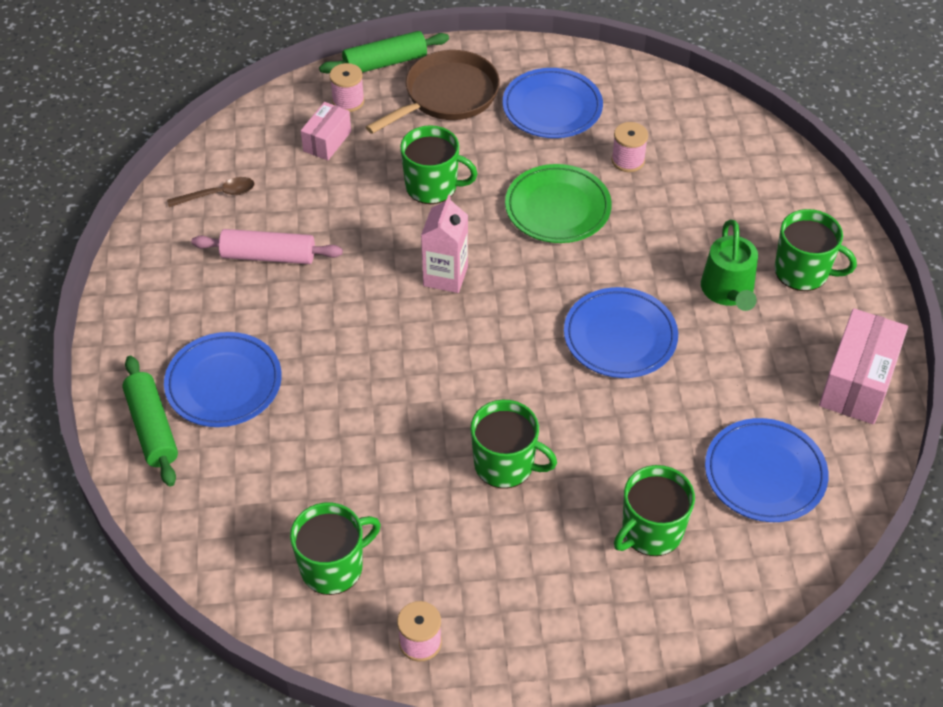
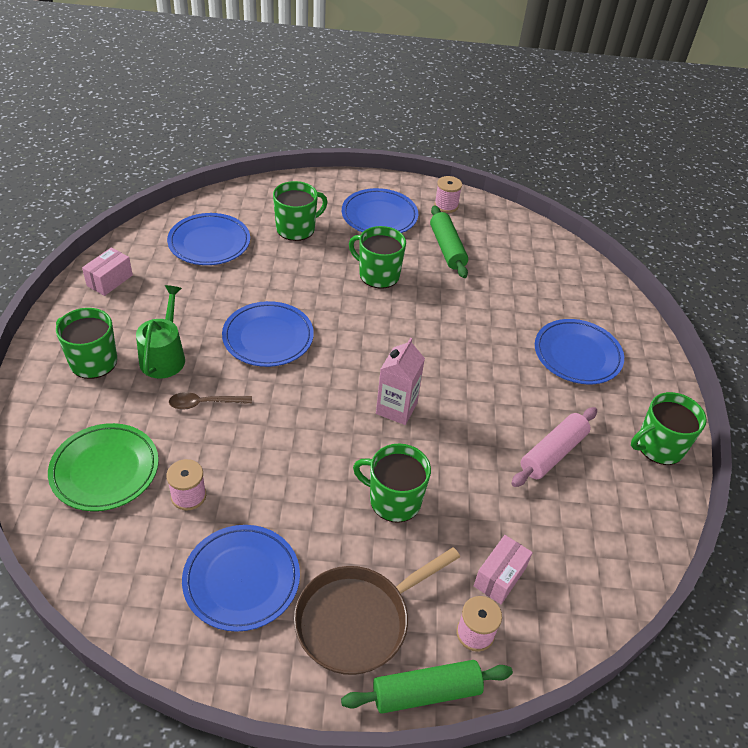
camera: 175 degrees left, 5 degrees down
(152, 428) = (625, 335): green rolling pin -> green rolling pin (447, 248)
(218, 194) = (609, 528): brown spoon -> brown spoon (204, 403)
(268, 256) = (552, 453): pink rolling pin -> pink rolling pin turned 60 degrees counterclockwise
(333, 566) = (495, 243): green mug -> green mug (659, 446)
(529, 589) = (379, 216): none -> blue plate
(557, 208) = (278, 455): green plate -> green plate (105, 470)
(857, 382) = (110, 280): pink box -> pink box, size x0.60

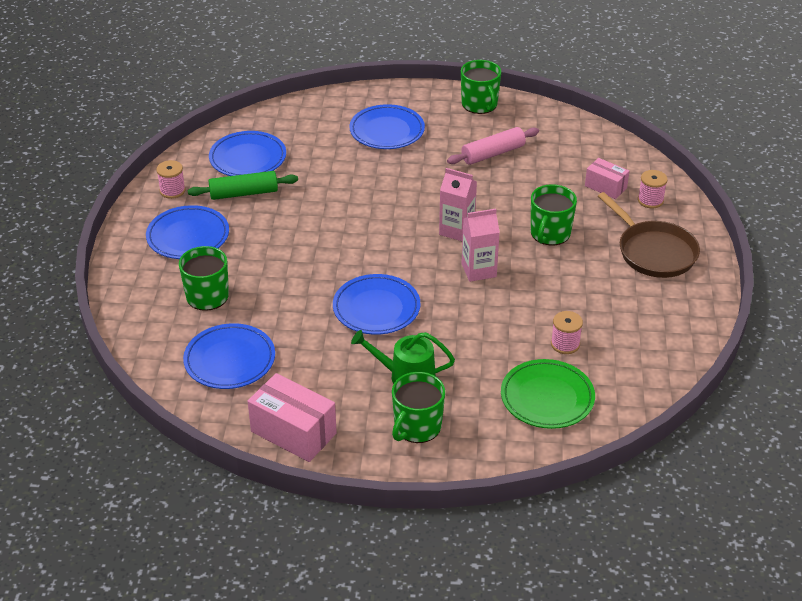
camera: 85 degrees left, 5 degrees down
(110, 280) = (293, 432): pink box -> pink box, size x1.68
(204, 403) = (464, 343): brown spoon -> none
(241, 580) = (634, 309): blue plate -> blue plate (248, 158)
(325, 424) = (478, 270): none -> pink carton
(378, 275) = (284, 238): green mug -> none
(426, 692) = (696, 223): green rolling pin -> none
(552, 453) = (493, 154): pink rolling pin -> pink rolling pin turned 75 degrees counterclockwise

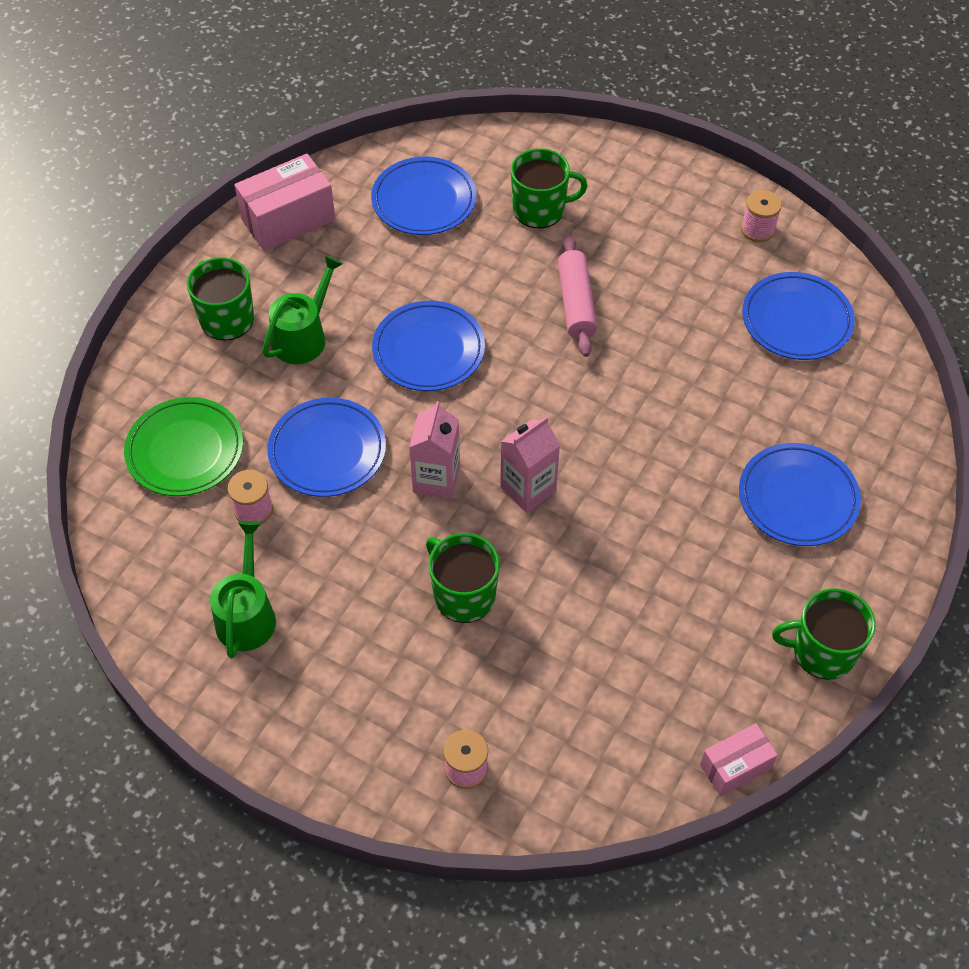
camera: 115 degrees right, 15 degrees up
(188, 236) = (657, 221): blue plate -> blue plate (327, 451)
(244, 193) = (720, 295): green rolling pin -> none
(493, 154) = (681, 610): pink rolling pin -> pink rolling pin (576, 303)
(605, 187) = (528, 723): pink box -> pink box (735, 766)
(638, 317) = (247, 615): none -> green watering can
(654, 252) = (354, 706): brown pan -> none

